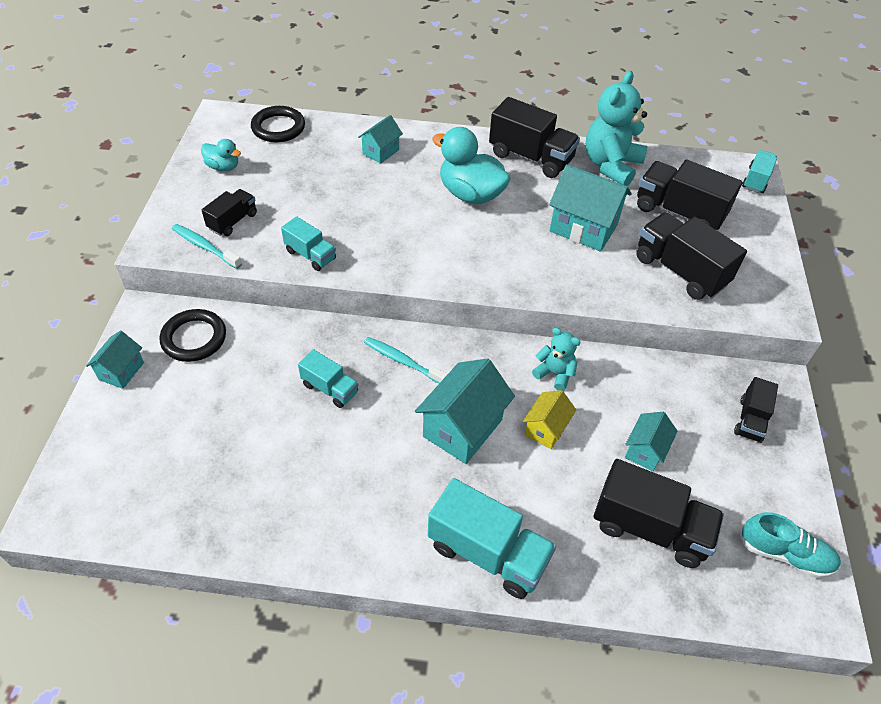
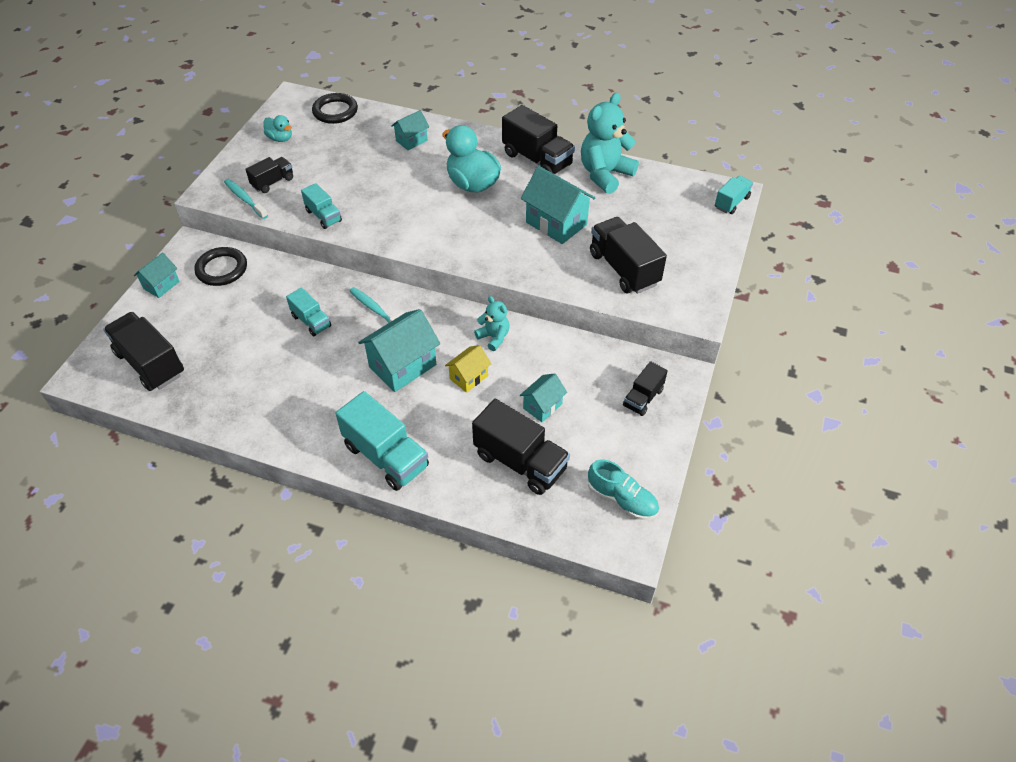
camera: 15 degrees right, 0 degrees up
(679, 212) = (646, 221): black truck -> black truck (150, 363)

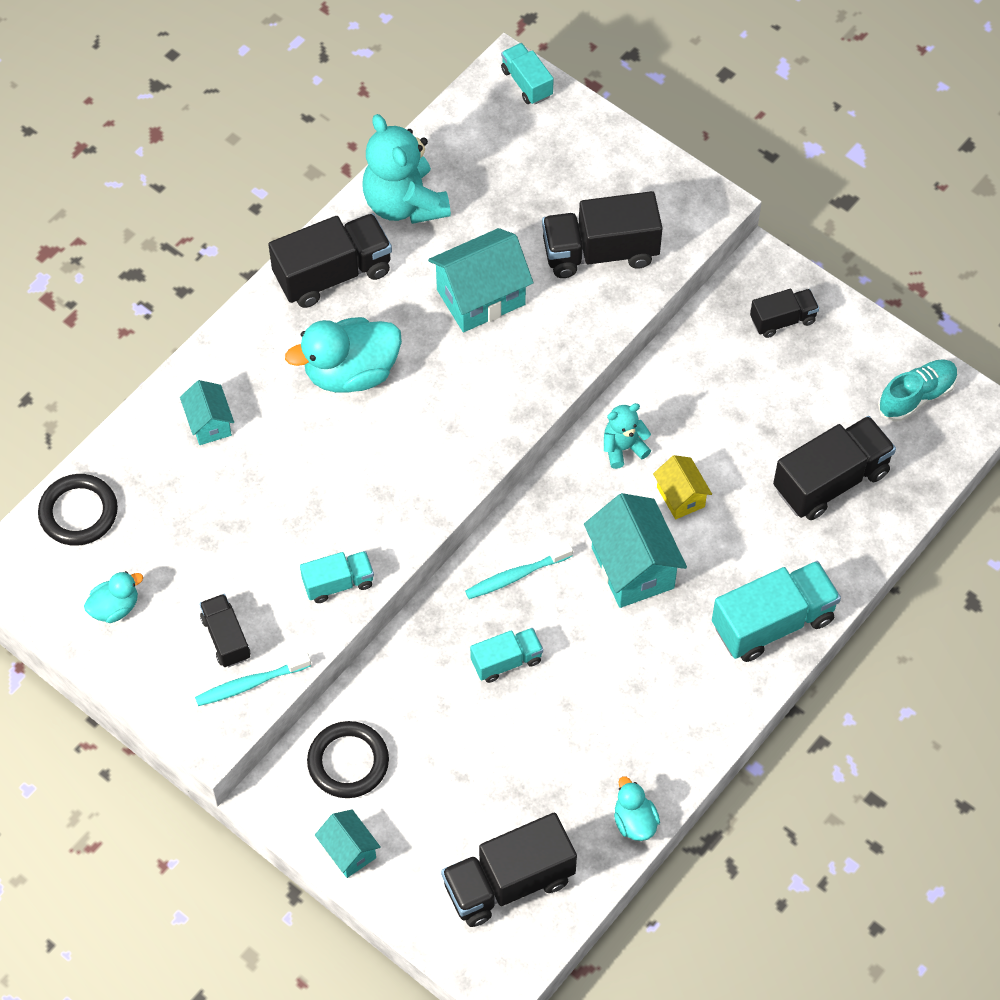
camera: 70 degrees left, 10 degrees up
(206, 417) = (634, 821): none -> turquoise duck
(542, 406) = (757, 430): turquoise house -> none
(643, 398) = (782, 320): black truck -> black truck turned 75 degrees counterclockwise

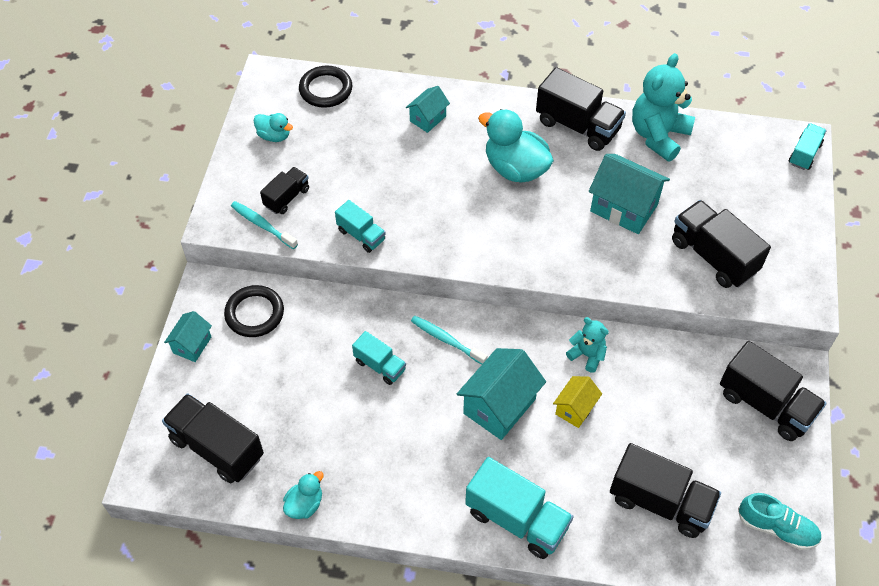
camera: 60 degrees right, 5 degrees down
(782, 320) = (765, 404): black truck -> black truck, size x1.76

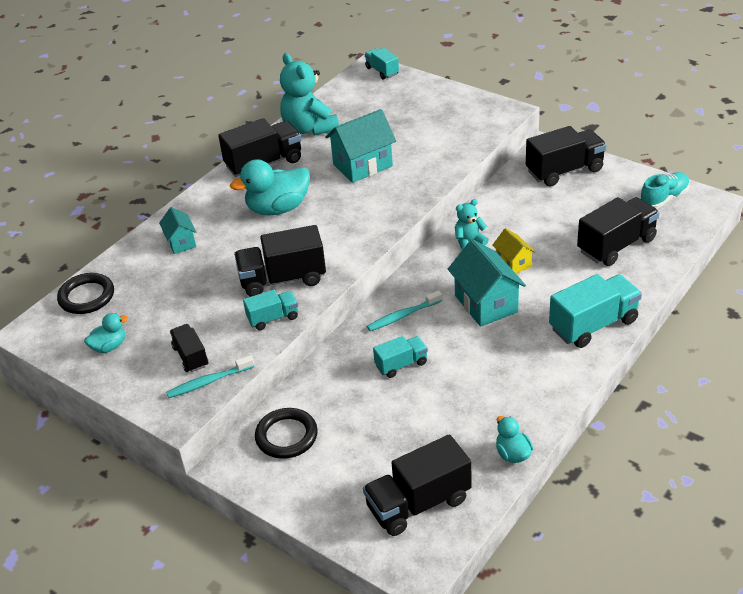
camera: 60 degrees left, 15 degrees down
(192, 345) = (289, 494): turquoise house -> none
(713, 256) = (439, 138): black truck -> black truck (283, 279)

